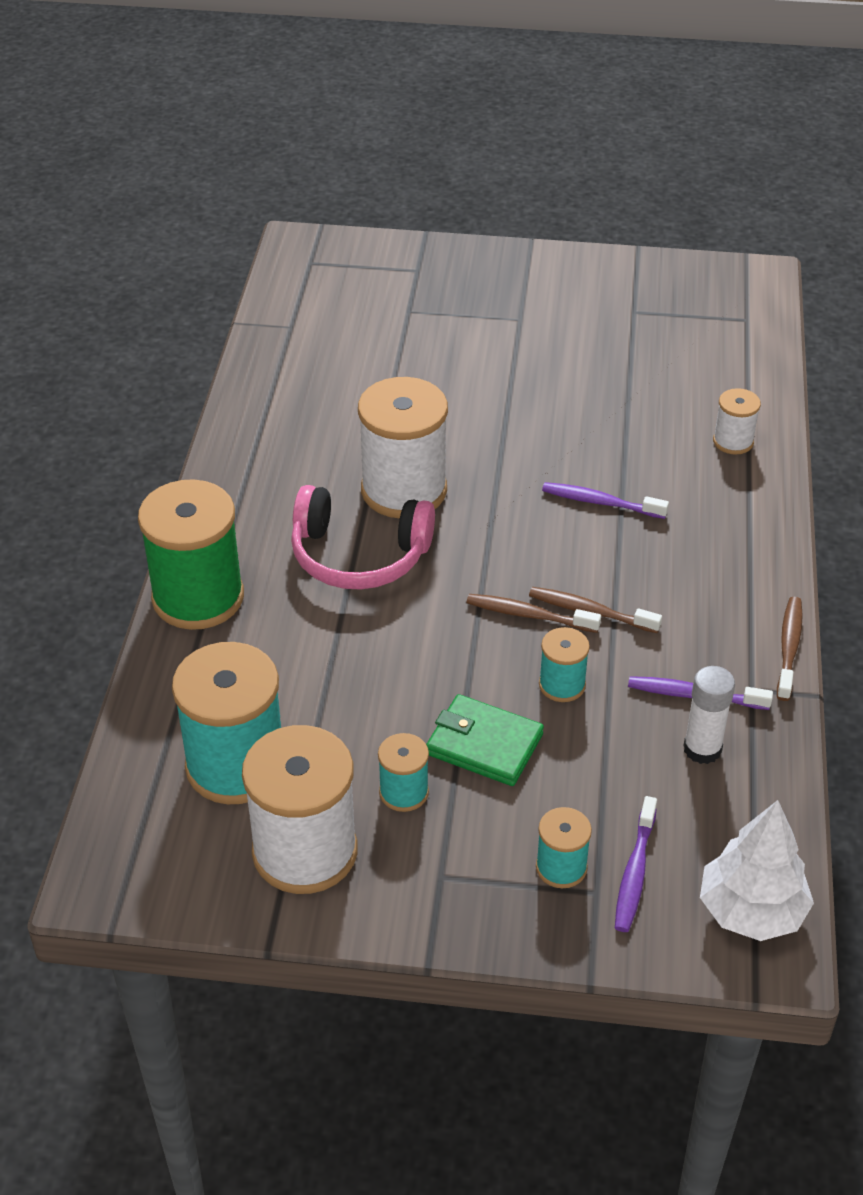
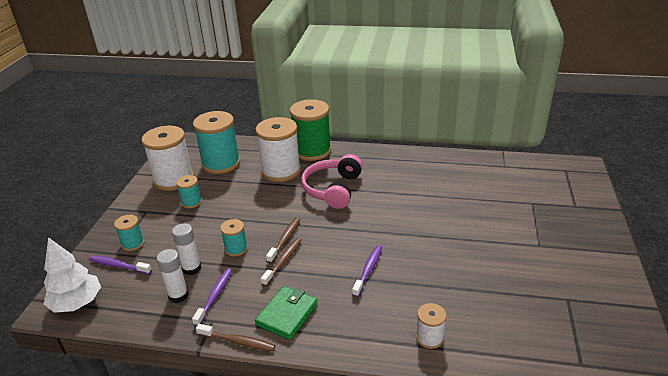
camera: 95 degrees right, 10 degrees down
(404, 490) = (378, 201): white spool -> white spool (281, 171)
(484, 744) = (208, 224): green wallet -> green wallet (287, 314)
(627, 744) = (191, 268): none -> white glue stick

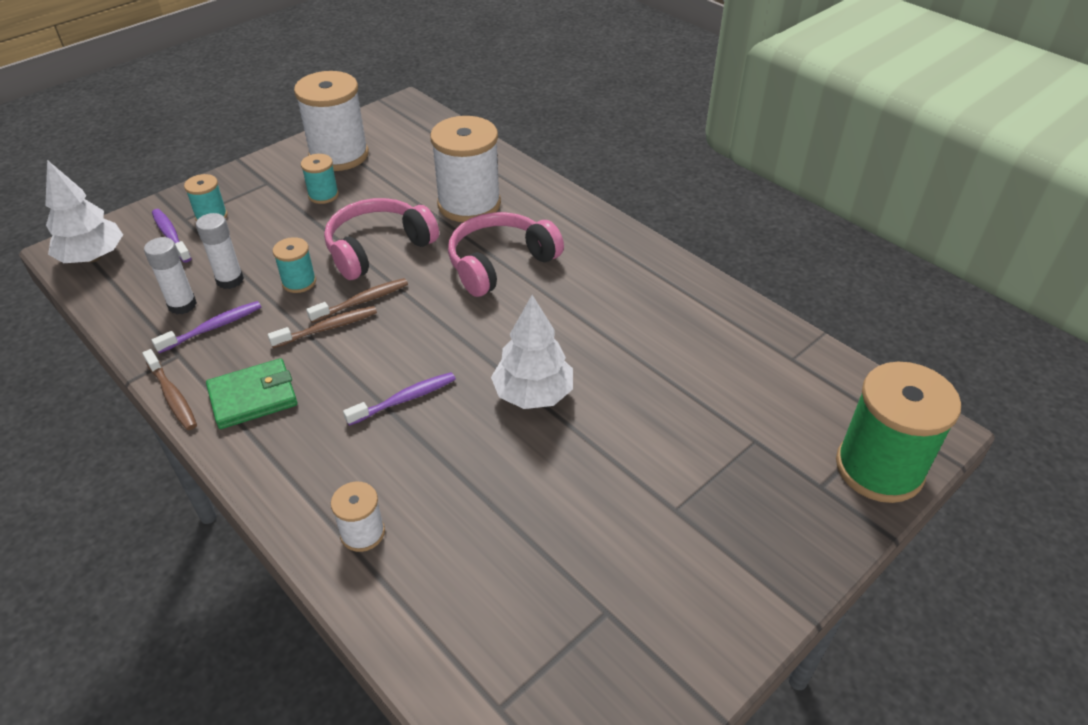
camera: 35 degrees right, 10 degrees up
(221, 163) = (413, 158): turquoise spool -> none
(259, 212) = (378, 248): none -> pink headphones
(312, 151) = (542, 194): green spool -> green spool (879, 468)
(424, 235) = (533, 394): none -> white tree

